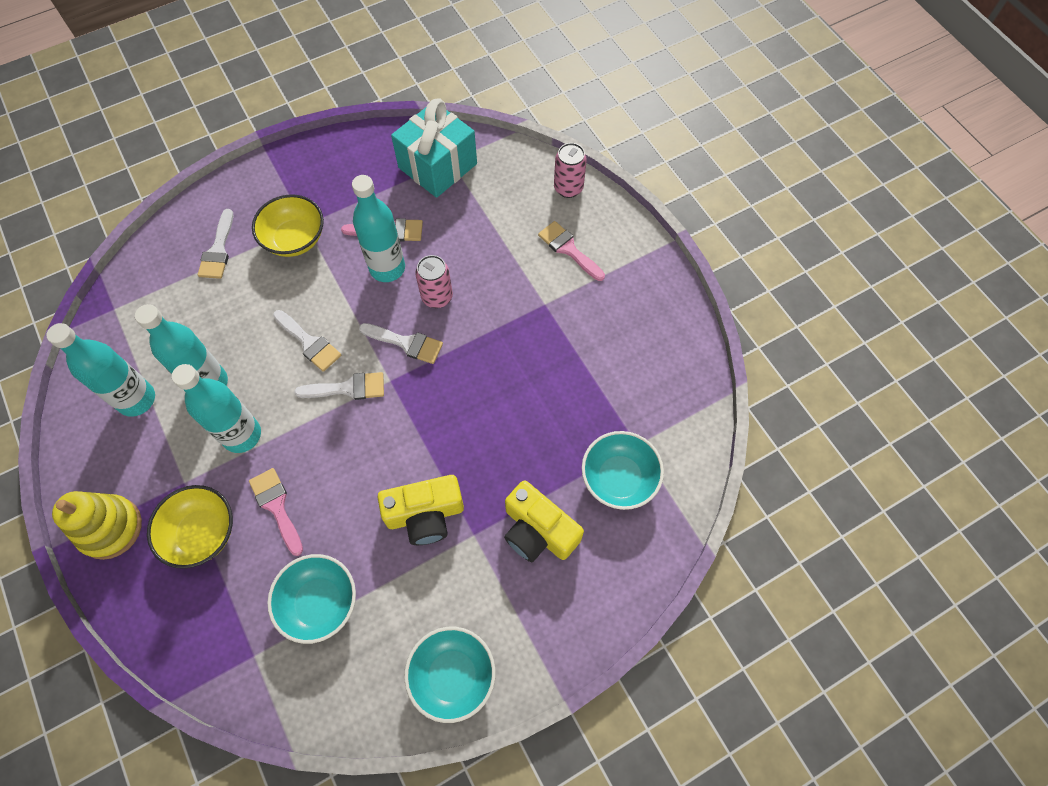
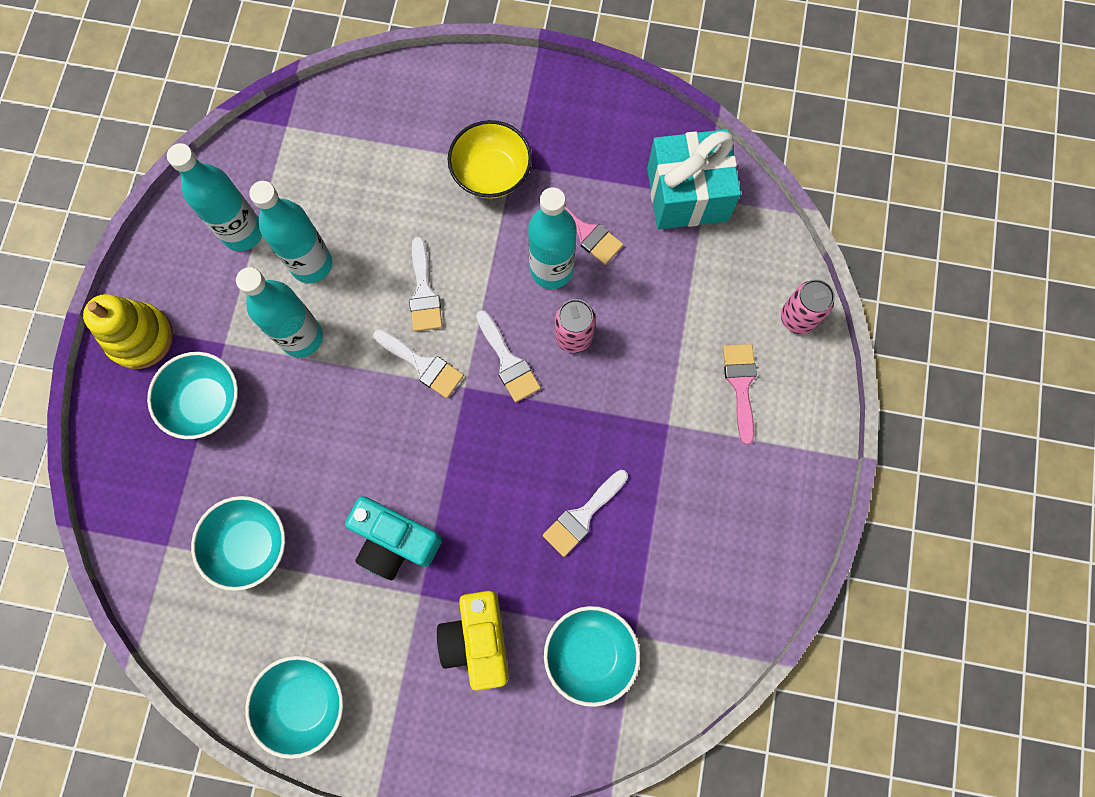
camera: 40 degrees right, 10 degrees up
(202, 533) = (205, 402): yellow bowl -> turquoise bowl
(218, 250) = (416, 133): white brush -> white brush (583, 515)
(277, 507) = (280, 429): pink brush -> none
(425, 514) = (394, 541): yellow camera -> turquoise camera

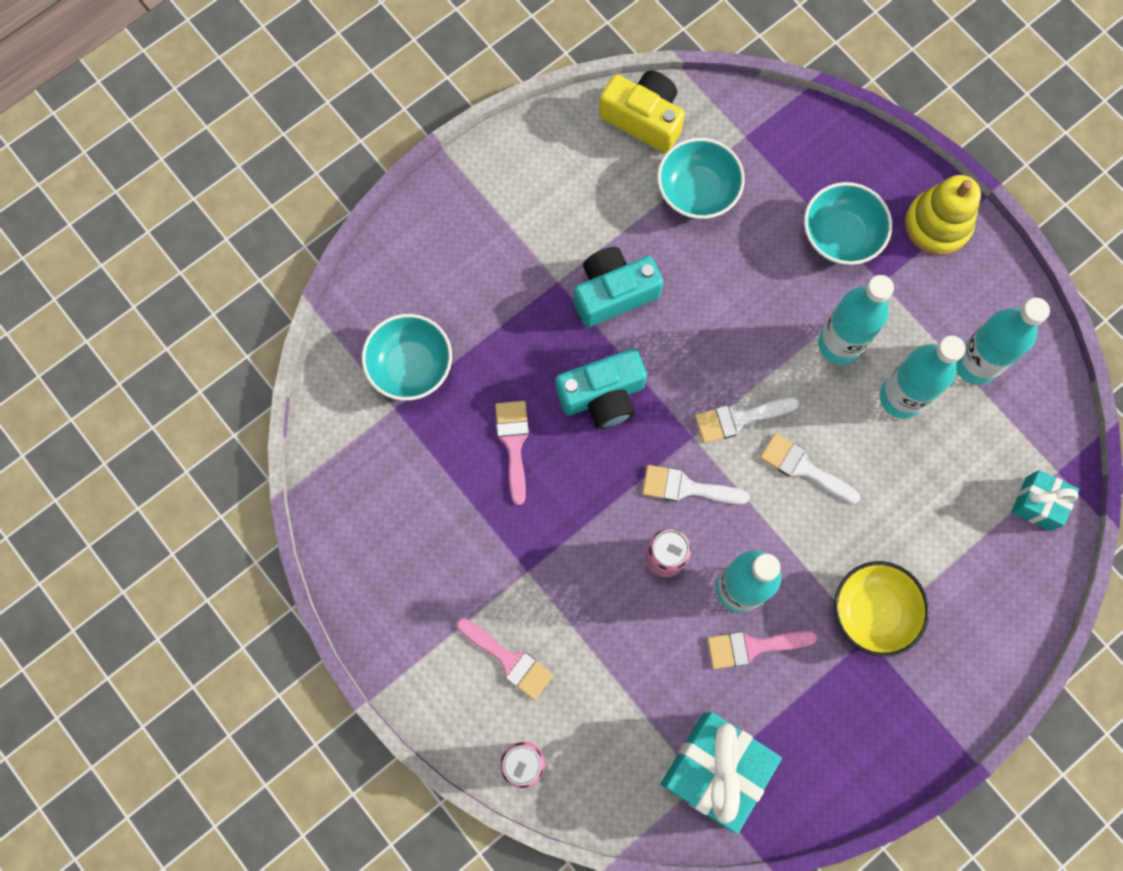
camera: 130 degrees right, 0 degrees up
(304, 702) = (550, 151): turquoise bowl -> none
(322, 123) = (1038, 504): none -> turquoise gift
(477, 639) = (490, 296): yellow camera -> yellow camera (643, 118)
(487, 480) = (602, 395): none -> turquoise camera
(583, 515) = (514, 444): white brush -> pink brush

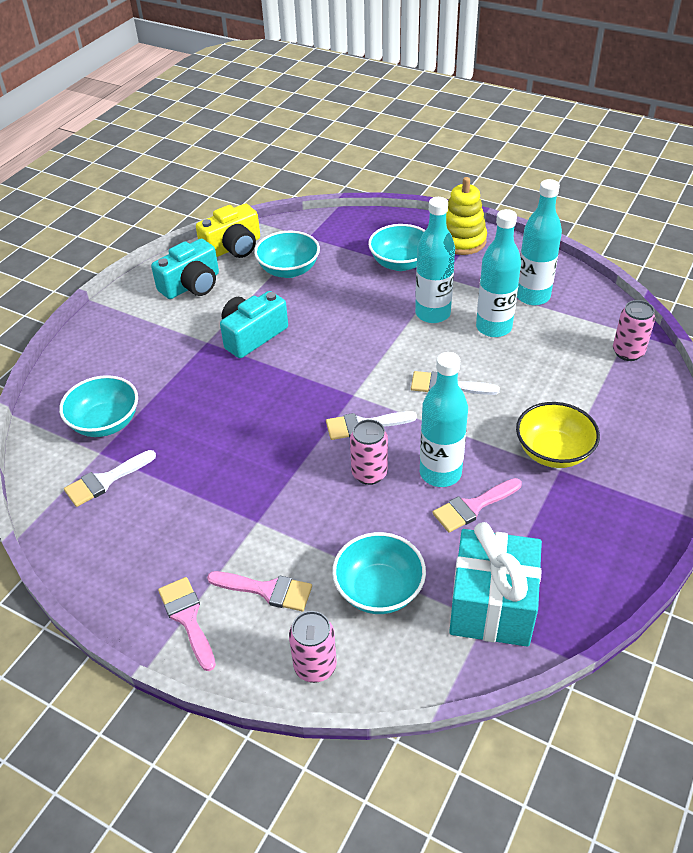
camera: 20 degrees left, 30 degrees down
(514, 444) = (211, 443): pink brush -> pink brush (188, 618)
(602, 395) = (270, 393): turquoise camera -> turquoise camera (191, 285)
(615, 706) = (379, 590): none -> turquoise bowl
(643, 118) = (233, 247): yellow camera -> yellow camera turned 135 degrees clockwise
(739, 418) = (383, 374): white brush -> white brush (106, 480)
(1038, 504) = (628, 352): turquoise gift -> pink can

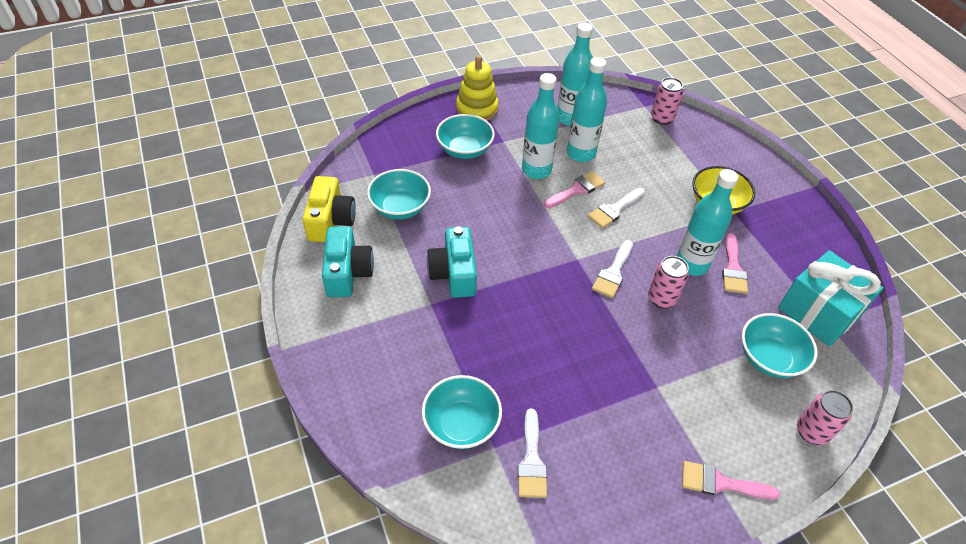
camera: 55 degrees left, 5 degrees up
(266, 590) = (727, 419): pink brush -> pink brush (577, 190)

